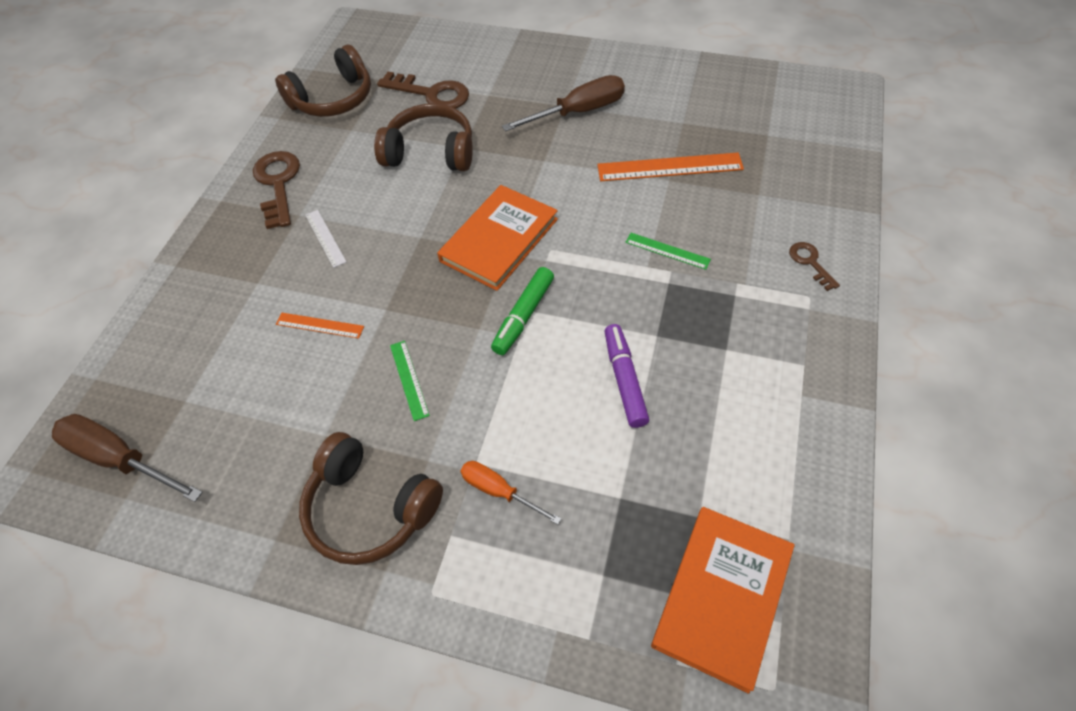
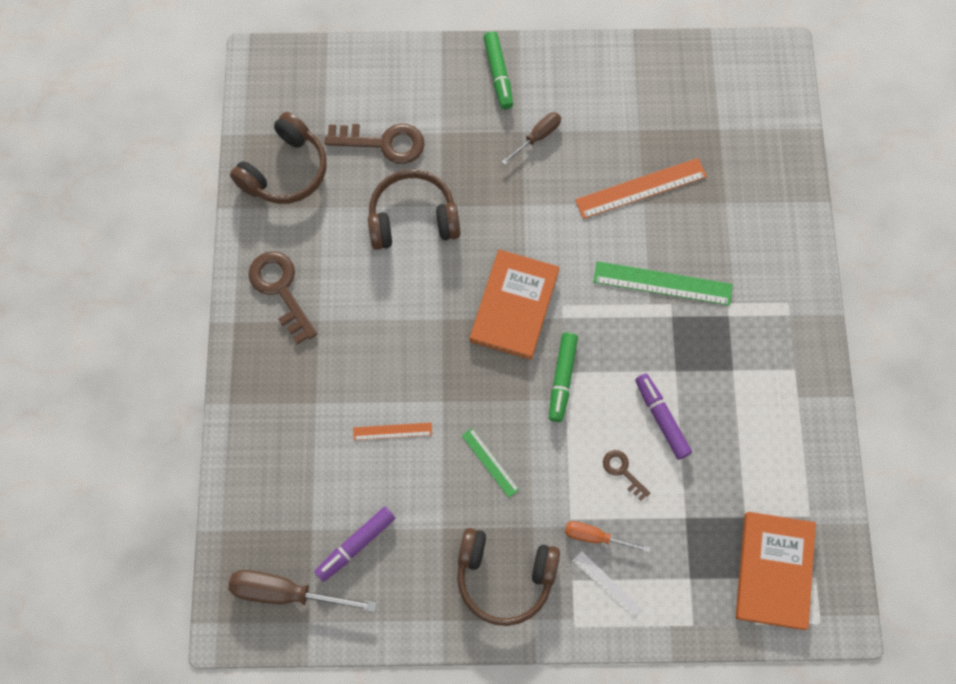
camera: 20 degrees left, 15 degrees up
(221, 428) = (356, 545): none -> purple marker
(325, 238) = (355, 340): white ruler -> white ruler (607, 584)
(559, 63) = (498, 74): none -> green marker
(578, 112) = (537, 137): brown screwdriver -> brown screwdriver, size x0.59
(667, 251) = (662, 283): green ruler -> green ruler, size x1.83
(810, 263) = (782, 268): brown key -> brown key (622, 471)

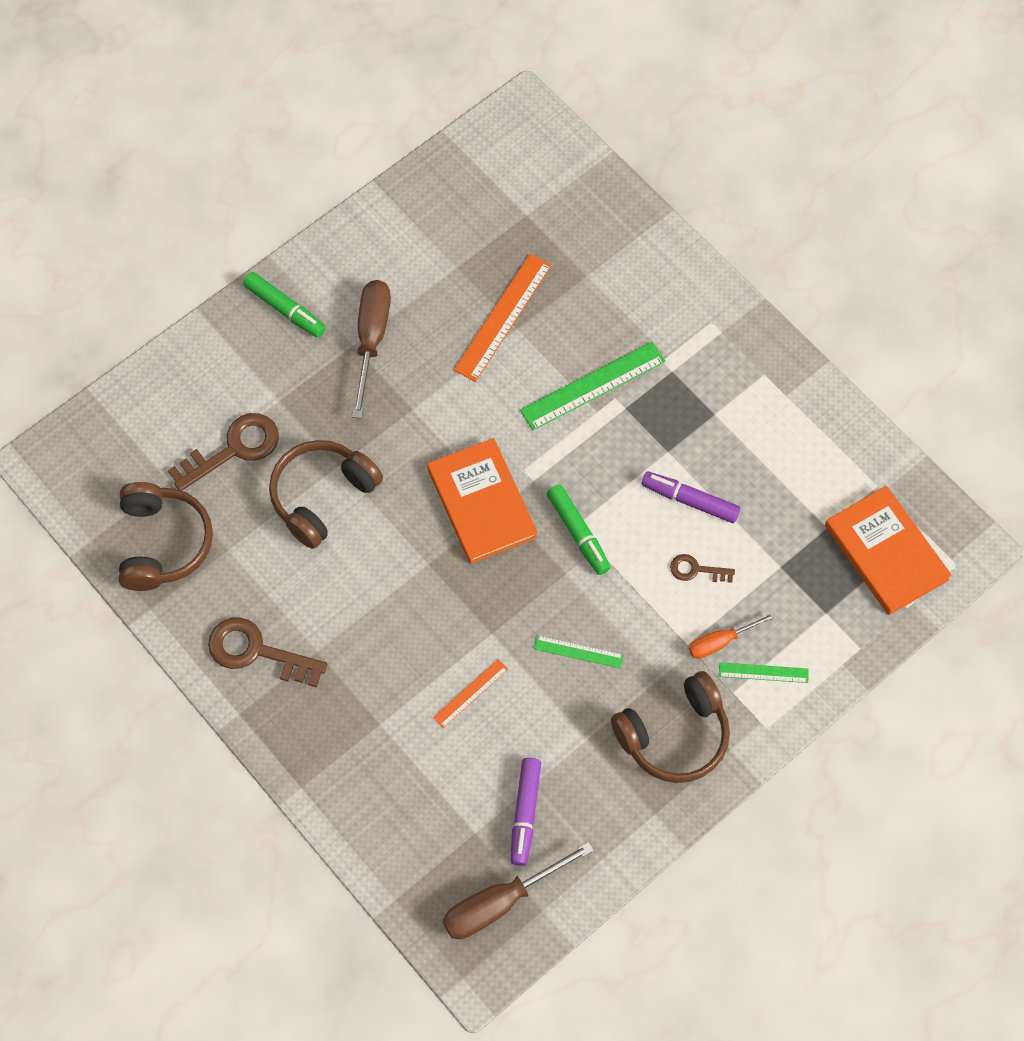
camera: 40 degrees left, 5 degrees down
(537, 137) = (371, 340): brown screwdriver -> brown screwdriver, size x1.68
(607, 584) = (763, 672): white ruler -> green ruler

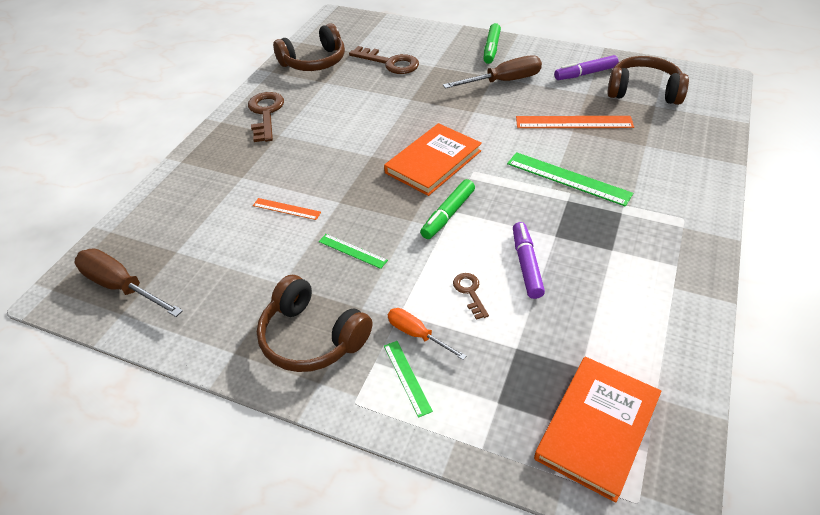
camera: 65 degrees right, 20 degrees down
(322, 496) = (385, 100): brown headphones -> brown headphones (643, 91)
(525, 813) = (202, 272): purple marker -> purple marker (585, 74)
(578, 652) = (352, 251): green ruler -> green ruler turned 45 degrees counterclockwise

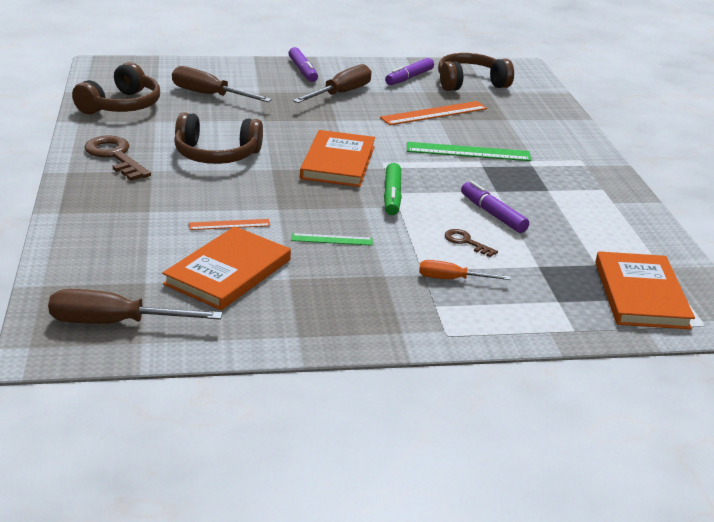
camera: 35 degrees left, 15 degrees down
(242, 261) = (228, 272): none -> orange book
(312, 337) = (362, 306): brown headphones -> brown headphones (216, 155)
(390, 63) = (209, 95): brown key -> brown screwdriver
(407, 377) = (473, 307): green ruler -> none
(491, 49) = (302, 71): green marker -> purple marker

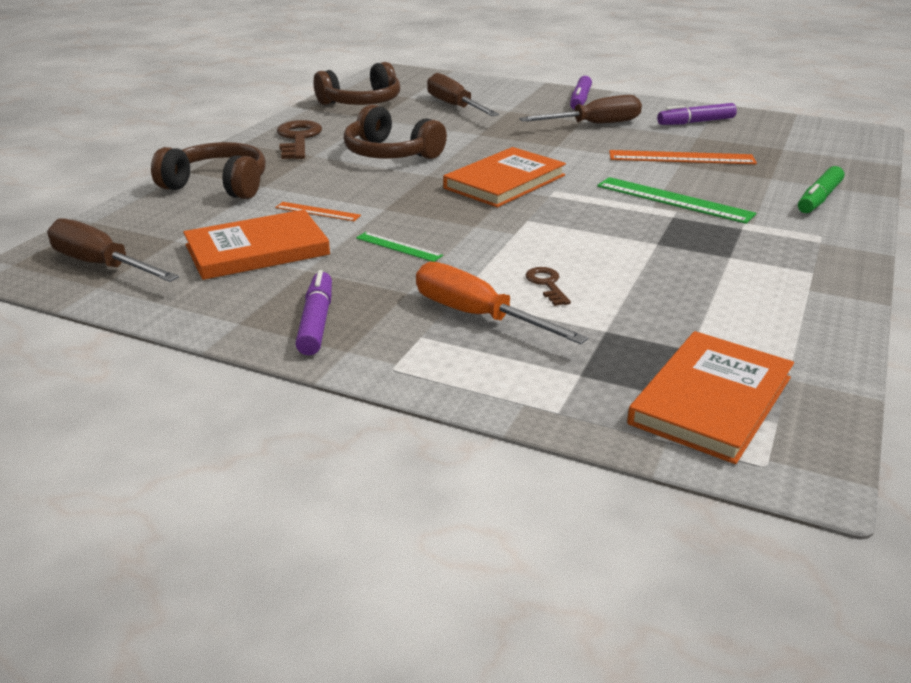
camera: 35 degrees right, 0 degrees up
(392, 196) = (521, 222): green marker -> green marker (818, 198)
(451, 279) = (477, 316): orange screwdriver -> orange screwdriver, size x1.68
(470, 83) = (768, 137): brown headphones -> brown headphones (218, 185)
(492, 214) = (620, 265): purple marker -> purple marker (316, 322)

